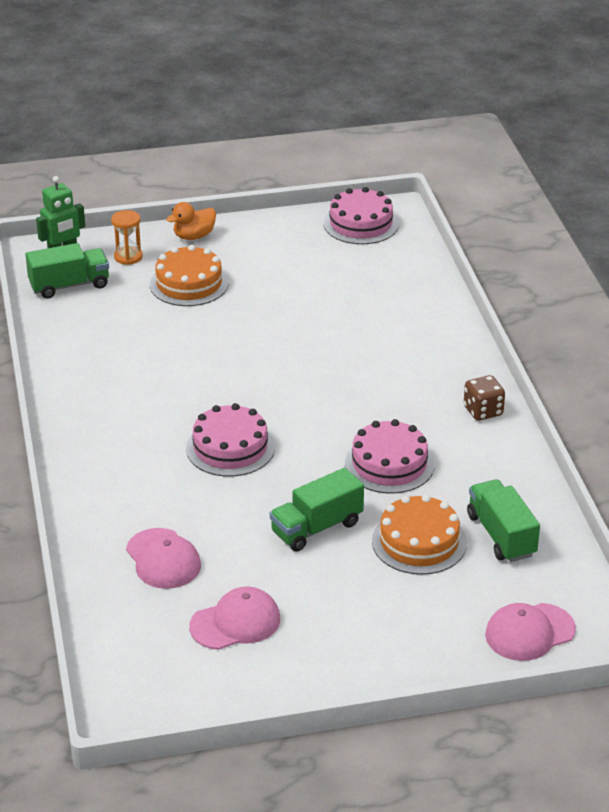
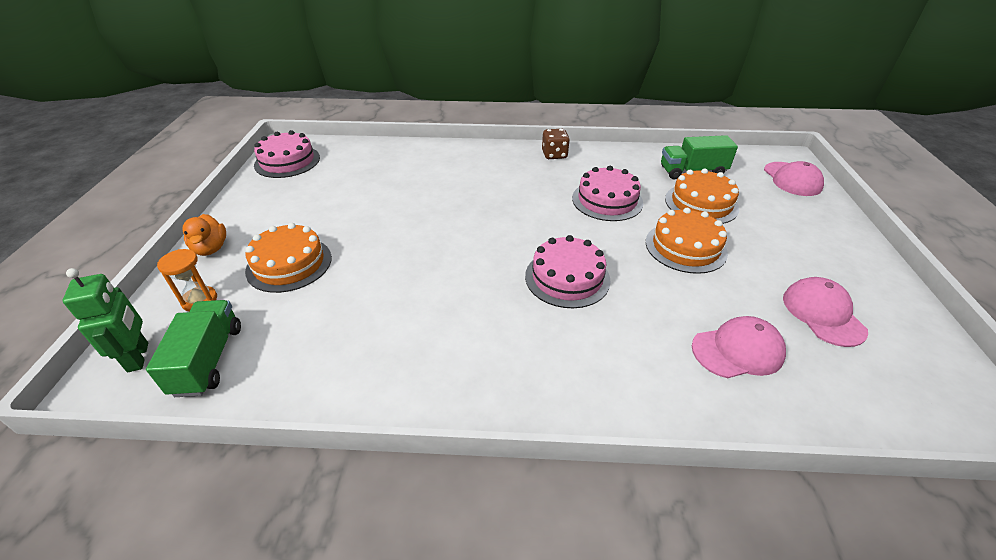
camera: 75 degrees left, 5 degrees up
(316, 528) = (685, 247): green truck -> orange cake

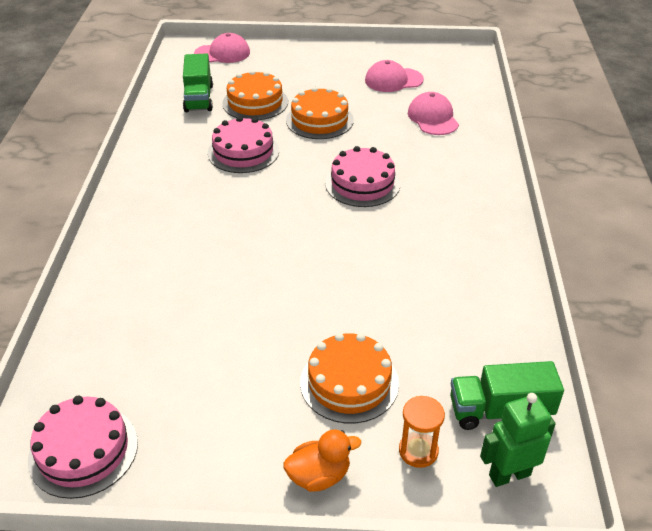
camera: 90 degrees left, 0 degrees up
(554, 155) = (140, 179): brown dice -> none

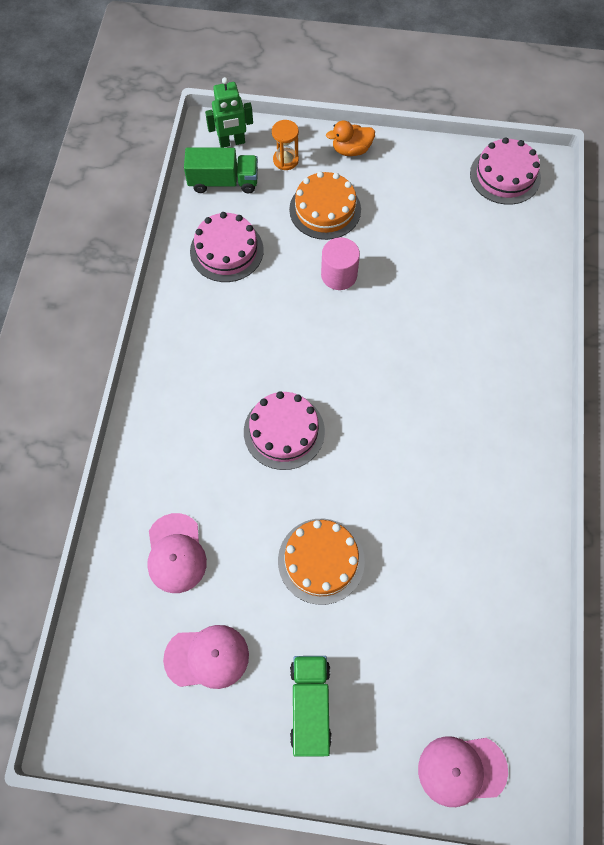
camera: 175 degrees left, 25 degrees up
(199, 98) = (482, 630): green truck -> green truck (310, 706)
(243, 152) = (415, 500): pink cake -> pink cake (226, 250)
(255, 102) = (405, 612): orange cake -> none
(323, 308) = (339, 275): none -> pink cylinder

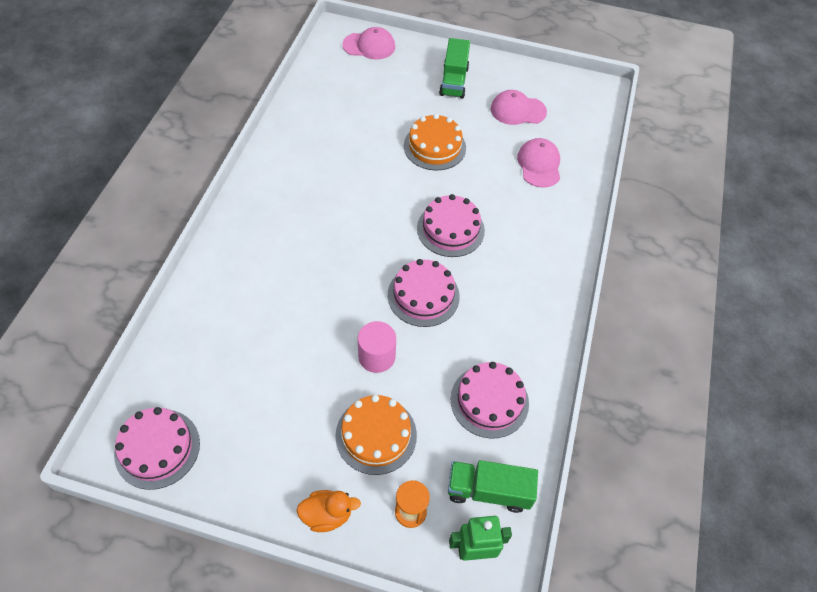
camera: 175 degrees left, 10 degrees down
(303, 344) = (423, 295): none -> pink cake

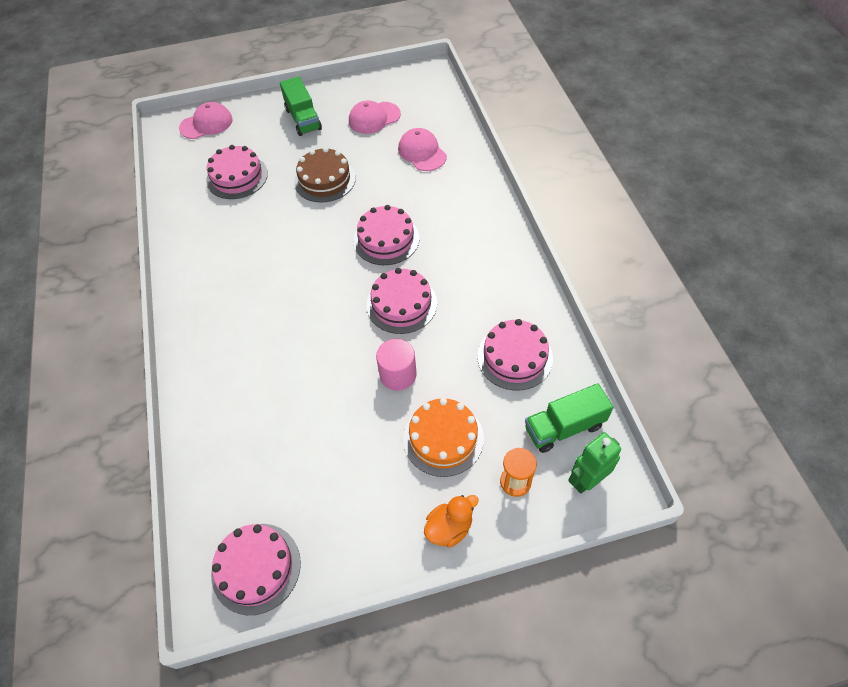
camera: 25 degrees left, 0 degrees up
(362, 106) = (237, 177): none -> pink cake
(434, 147) = (325, 180): orange cake -> brown cake

